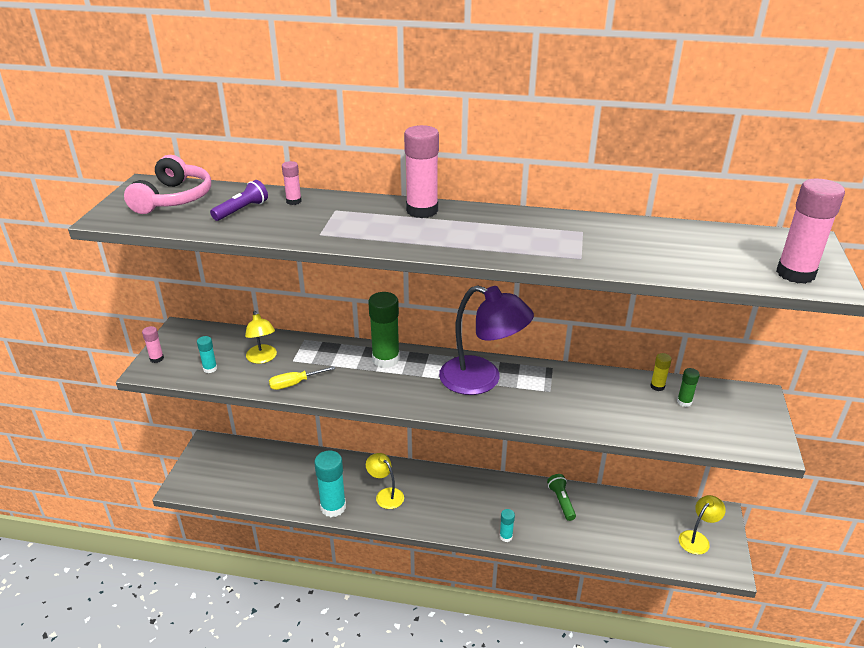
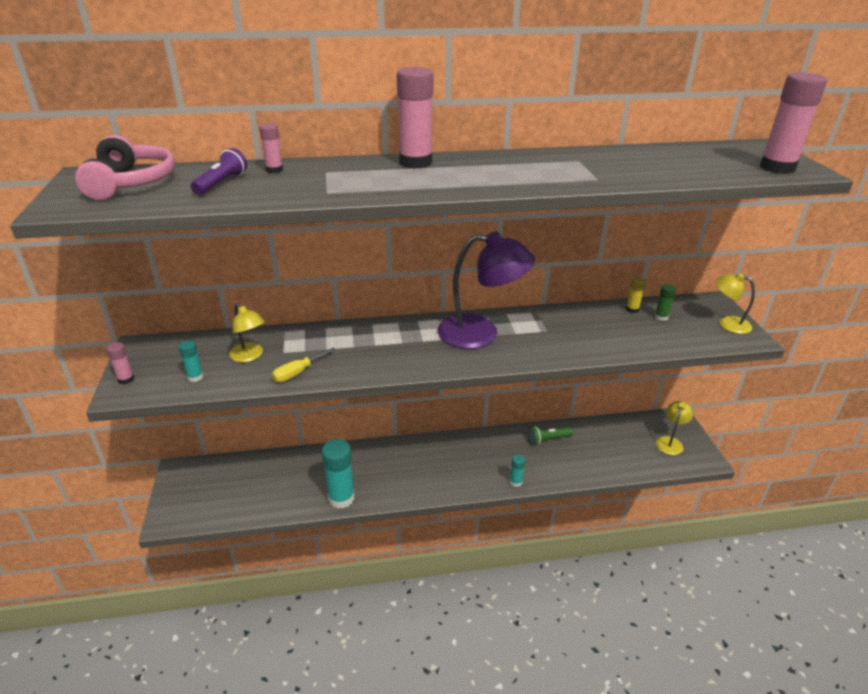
camera: 20 degrees left, 0 degrees up
(385, 359) = (379, 333): green glue stick -> none
(385, 495) = (388, 473): yellow lamp -> yellow lamp (728, 323)
(561, 501) = (548, 439): green flashlight -> green flashlight turned 75 degrees counterclockwise

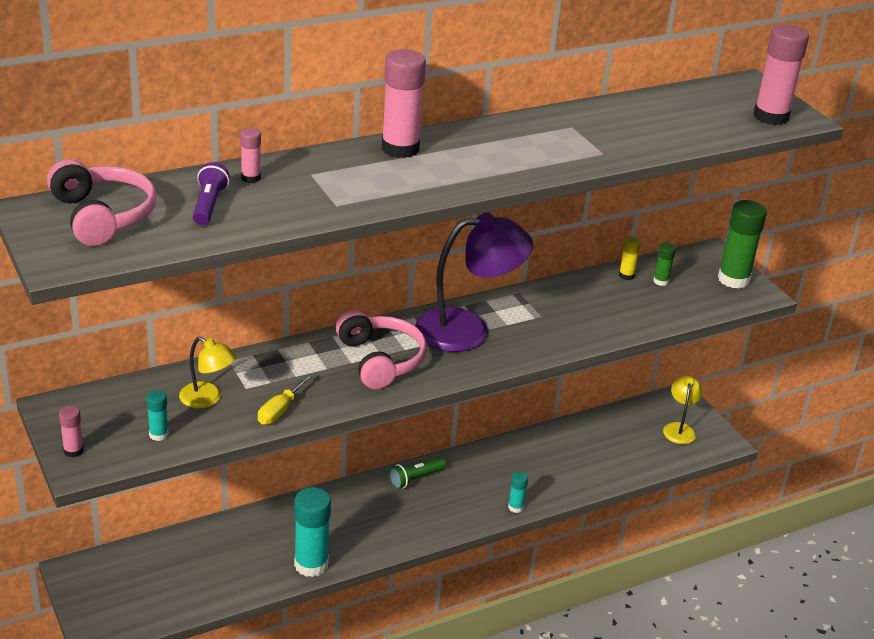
camera: 20 degrees left, 0 degrees up
(399, 346) = (381, 360): none -> pink headphones
(548, 439) = (536, 450): green flashlight -> green flashlight (415, 479)
(728, 323) = (733, 279): yellow lamp -> green glue stick

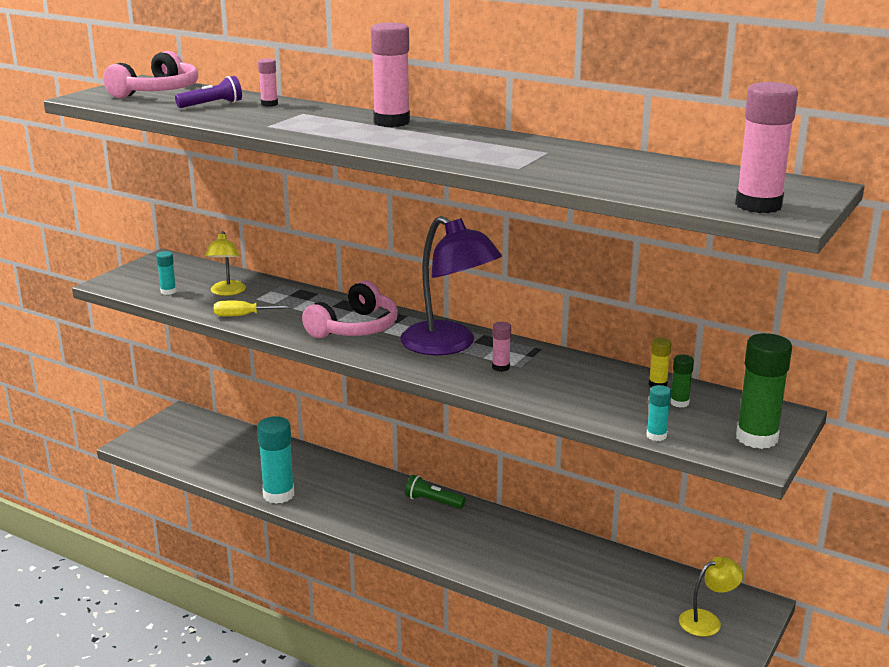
camera: 60 degrees right, 10 degrees down
(73, 451) = (123, 276): pink glue stick -> pink glue stick (500, 367)
(515, 507) = (459, 563): turquoise glue stick -> turquoise glue stick (656, 436)

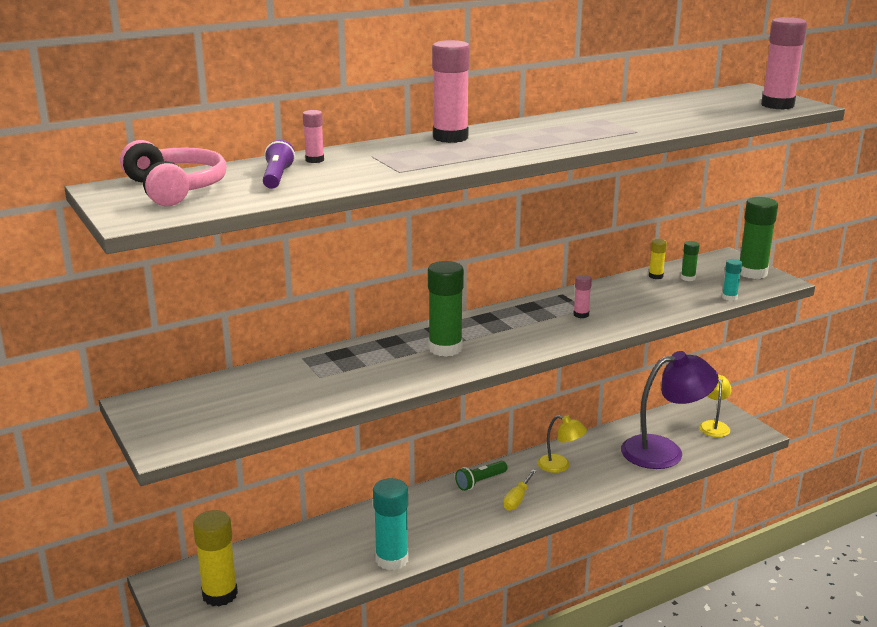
camera: 60 degrees left, 0 degrees up
(168, 291) = (239, 417): turquoise glue stick -> none
(182, 439) = (220, 594): none -> yellow glue stick
(227, 292) = (284, 387): yellow lamp -> yellow lamp (560, 466)
(243, 316) = (355, 391): yellow screwdriver -> yellow screwdriver (517, 499)
(355, 328) = (445, 348): pink headphones -> green glue stick
(449, 345) = (521, 322): purple lamp -> purple lamp (664, 451)

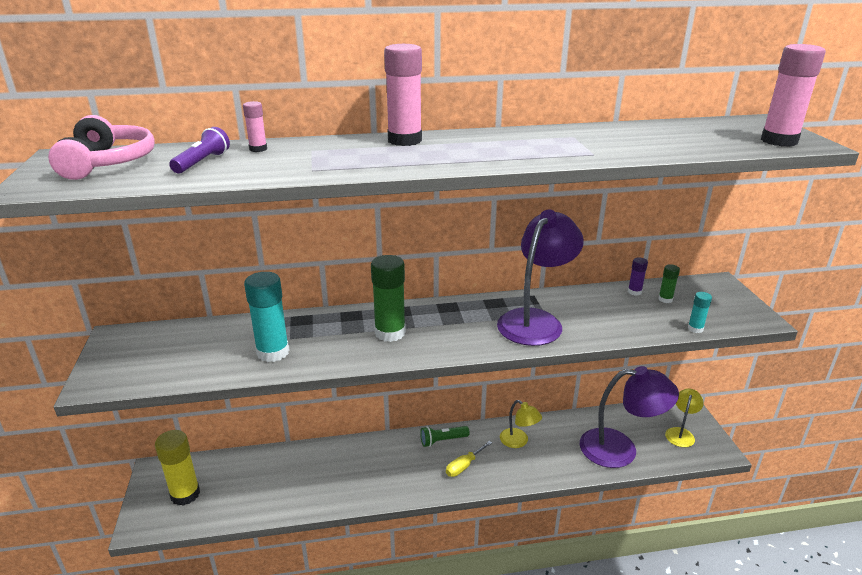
camera: 20 degrees right, 5 degrees up
(392, 559) = (329, 498): turquoise glue stick -> turquoise glue stick (273, 352)
(581, 315) = (536, 320): pink glue stick -> purple lamp
(655, 276) = (634, 292): yellow glue stick -> purple glue stick
(752, 273) = (736, 305): green glue stick -> none

